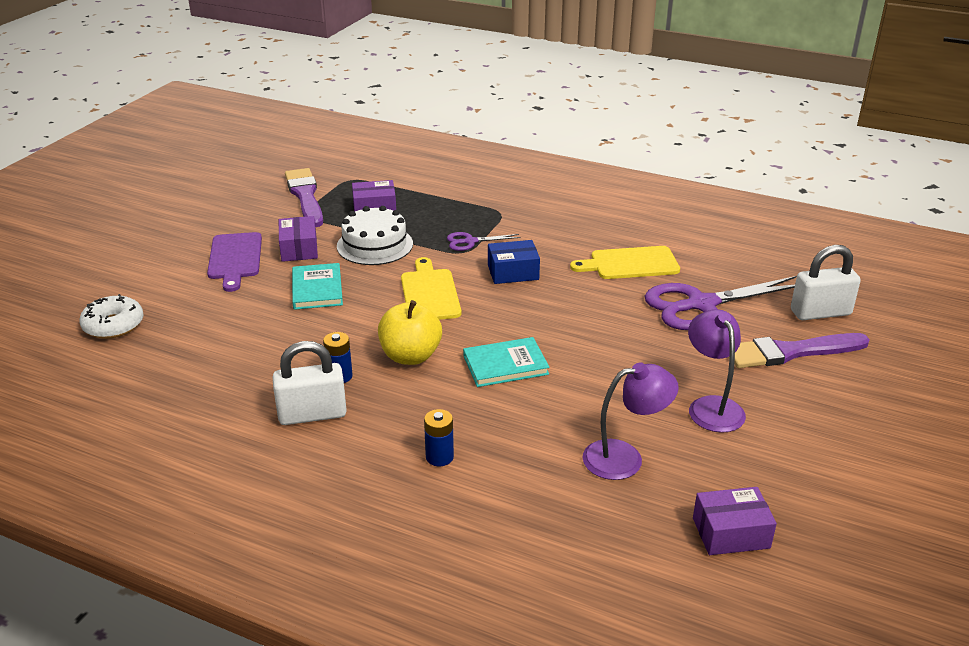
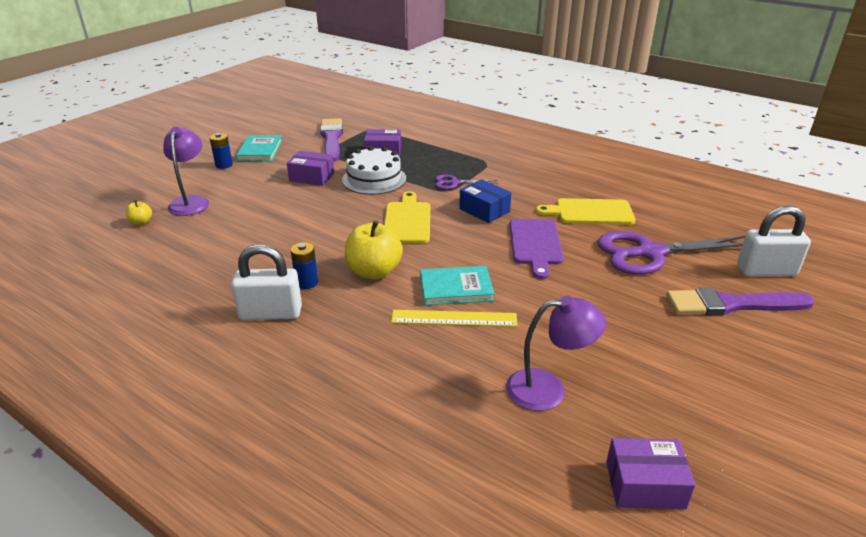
camera: 10 degrees right, 0 degrees up
(113, 325) = (141, 222): white donut -> yellow apple
(235, 258) = (258, 180): purple cutting board -> purple cutting board (535, 244)
(299, 249) = (312, 177): purple box -> purple box turned 75 degrees counterclockwise
(317, 289) = (314, 209): turquoise book -> turquoise book (260, 150)
(439, 457) = (370, 366): blue battery -> blue battery (224, 165)
(512, 397) = (454, 318): none -> yellow ruler
(513, 272) = (484, 210): blue box -> blue box turned 45 degrees clockwise
(711, 406) = (645, 348): purple lamp -> purple lamp (191, 201)

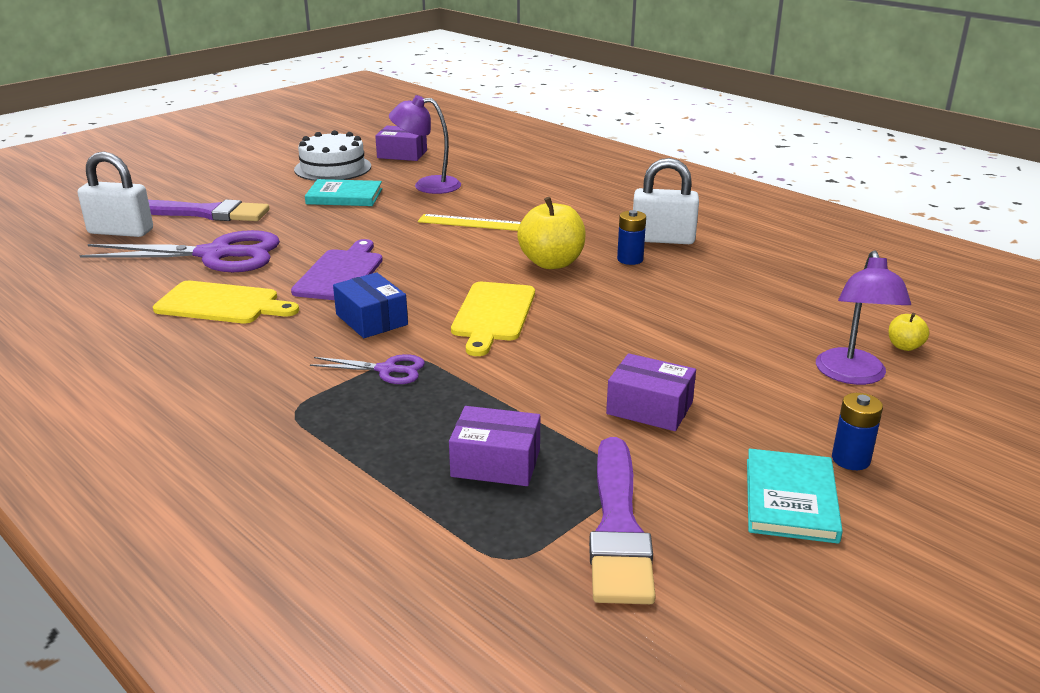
camera: 170 degrees left, 5 degrees down
(374, 179) = (529, 392): white cake -> white cake (333, 168)
(456, 288) = (465, 243): turquoise book -> turquoise book (344, 196)

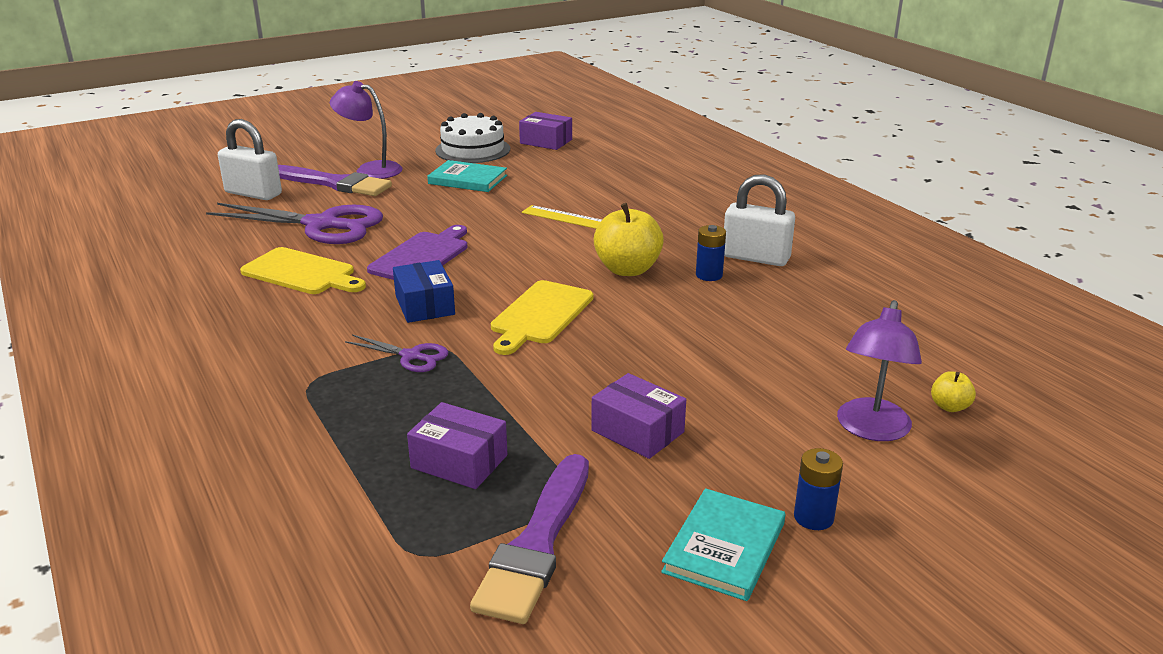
camera: 15 degrees right, 0 degrees up
(427, 185) = (552, 176): purple lamp -> purple lamp (370, 169)

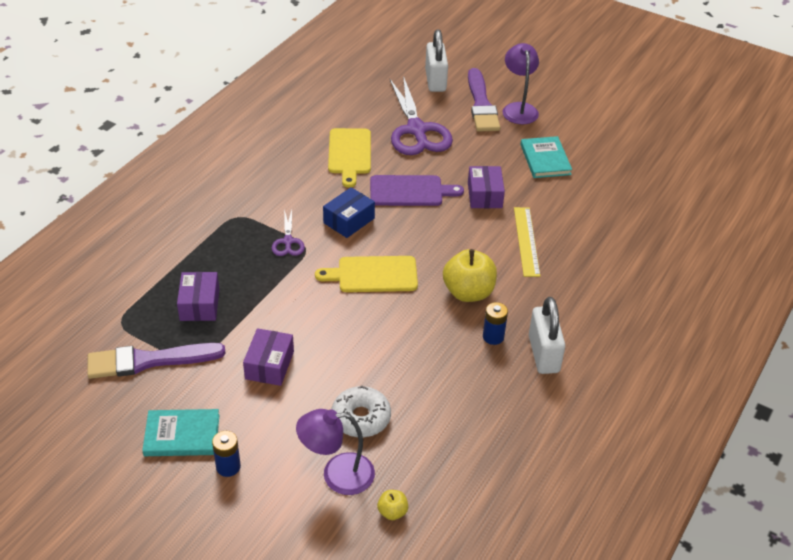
camera: 60 degrees right, 15 degrees up
(473, 150) = (602, 138): white cake -> none
(546, 141) = (657, 168): purple box -> purple box (484, 195)
(782, 387) = (361, 418): none -> white donut

